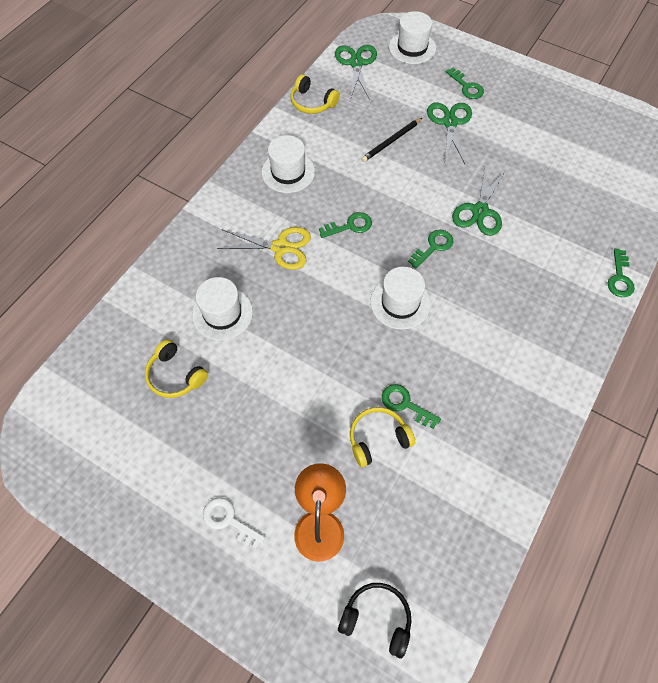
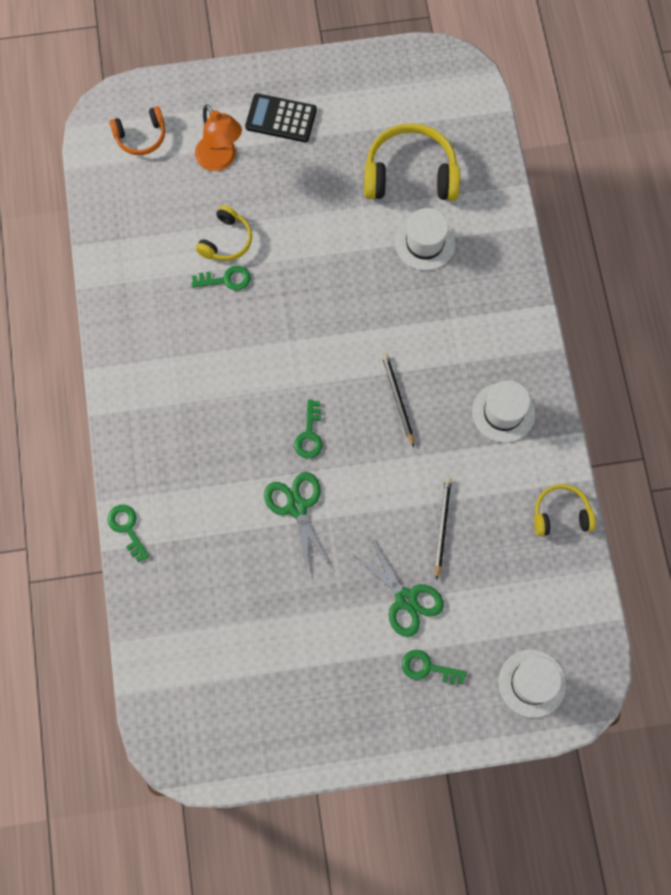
camera: 140 degrees right, 10 degrees up
(175, 375) = (410, 174): yellow headphones -> yellow headphones, size x1.75
(228, 520) = (281, 118): white key -> black calculator
(280, 247) = (436, 333): yellow scissors -> none
(350, 226) = (398, 399): green key -> black pencil
(356, 63) = (568, 607): green scissors -> none
(377, 619) = (141, 136): black headphones -> orange headphones
(400, 303) = (295, 359): white hat -> none

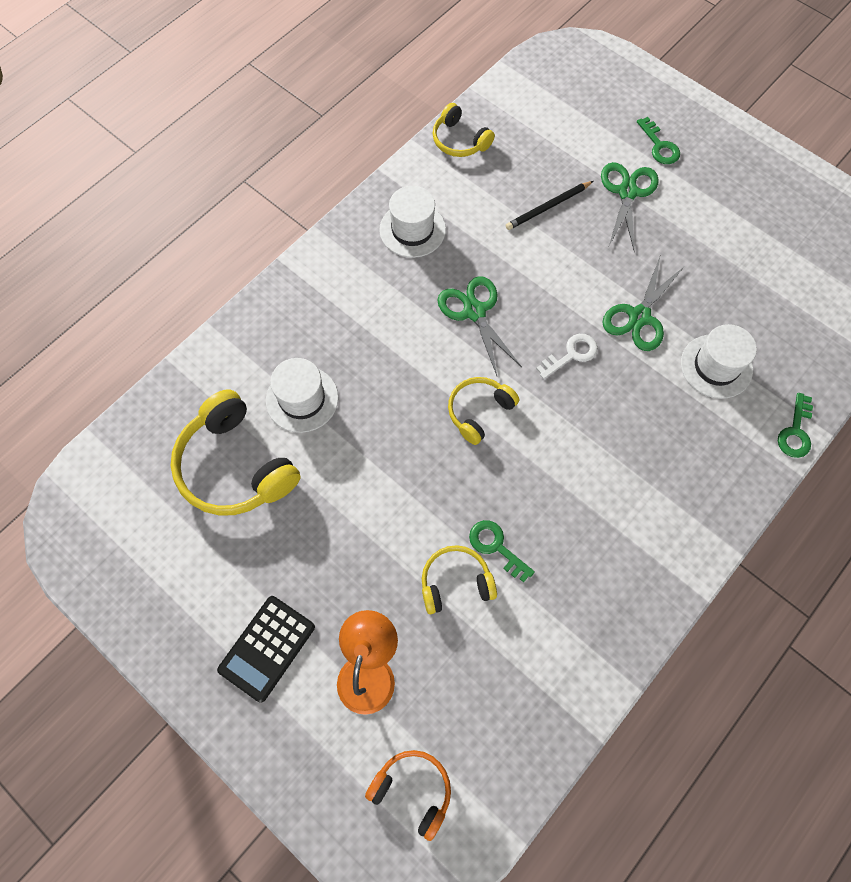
camera: 130 degrees left, 5 degrees down
(281, 118) = (267, 648): black calculator -> black calculator turned 60 degrees clockwise
(309, 434) = (571, 354): green key -> white key
(321, 341) = (479, 411): none -> yellow headphones
(398, 399) = (474, 311): black pencil -> green scissors
(532, 683) = (601, 81): white hat -> white hat (716, 366)

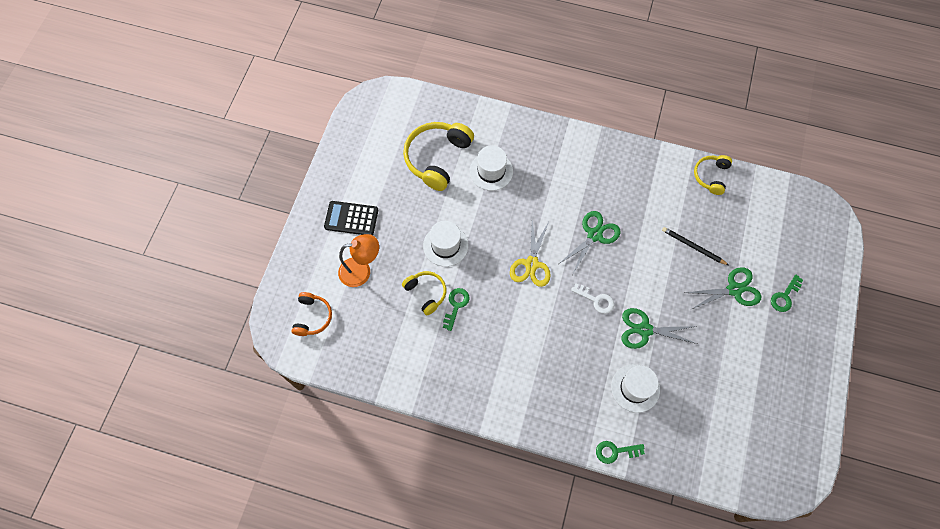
camera: 65 degrees right, 0 degrees up
(412, 230) = (630, 178): white hat -> white hat (445, 245)
(479, 411) = (531, 264): yellow headphones -> yellow scissors

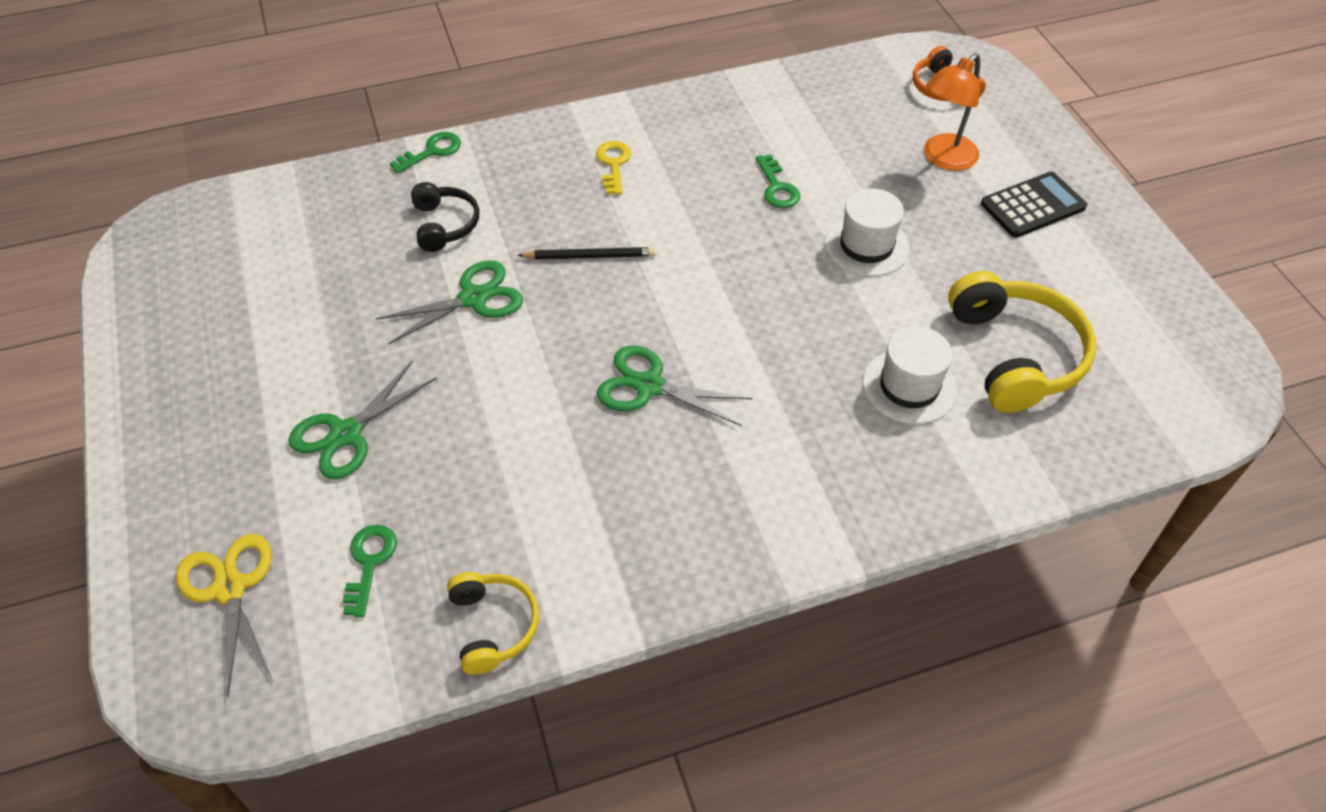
camera: 145 degrees right, 15 degrees down
(426, 293) = (831, 180): yellow headphones -> none
(524, 375) = (613, 164): none -> yellow key
(531, 264) = (717, 290): yellow scissors -> yellow scissors (230, 589)
(594, 235) = (649, 386): green scissors -> green scissors turned 105 degrees clockwise
(596, 300) = (578, 297): white key -> none
(635, 388) = (445, 225): white hat -> black headphones
(693, 247) = (458, 464): black pencil -> black pencil (589, 256)
(785, 296) = (242, 473): green key -> green key (369, 563)

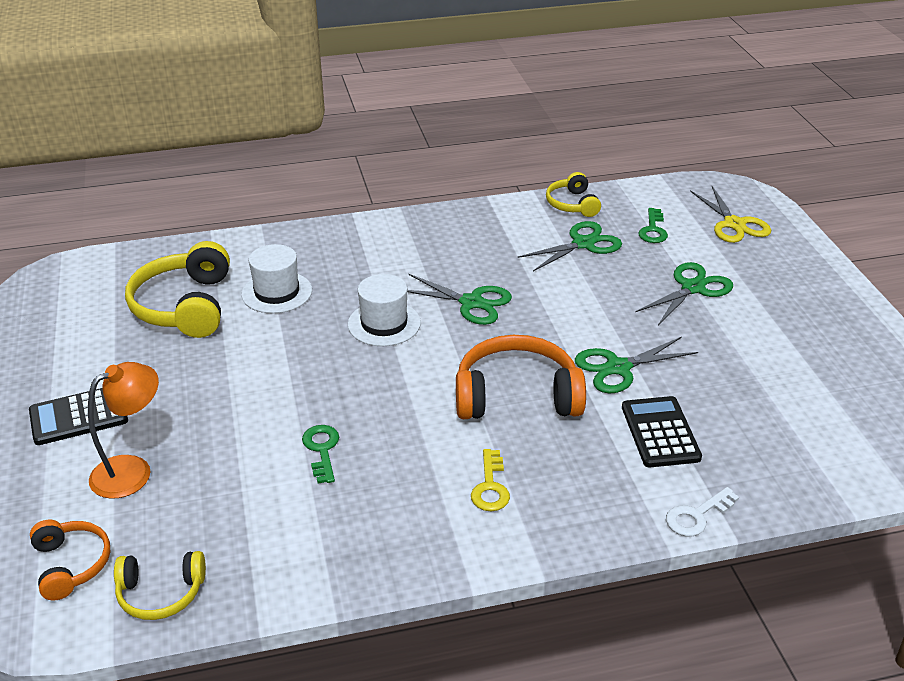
camera: 175 degrees left, 15 degrees down
(432, 151) = (697, 516): green key -> white key
(445, 225) = (660, 432): black headphones -> black calculator
(487, 519) = (583, 244): none -> green scissors
(589, 256) = (517, 396): black pencil -> orange headphones
(861, 75) = (161, 593): none -> yellow headphones
(866, 245) = (259, 390): white hat -> white hat (384, 323)

